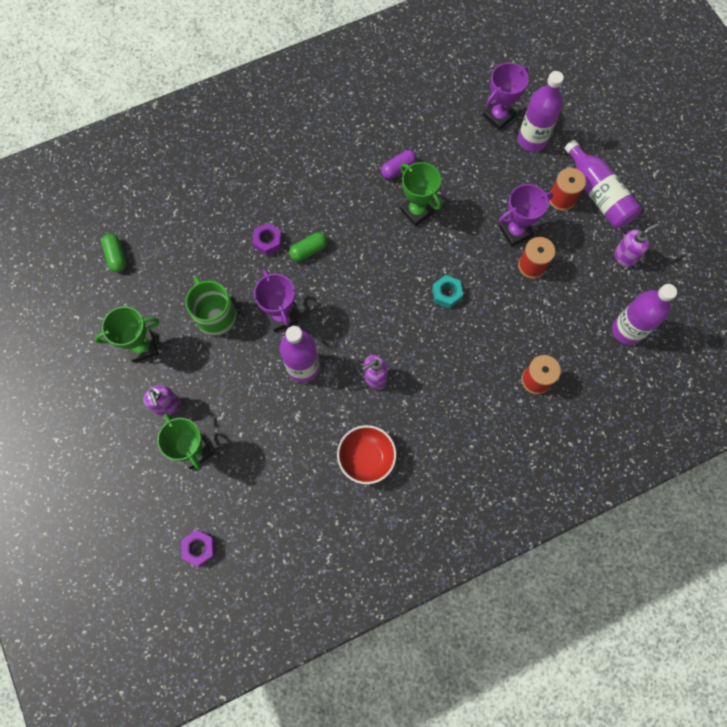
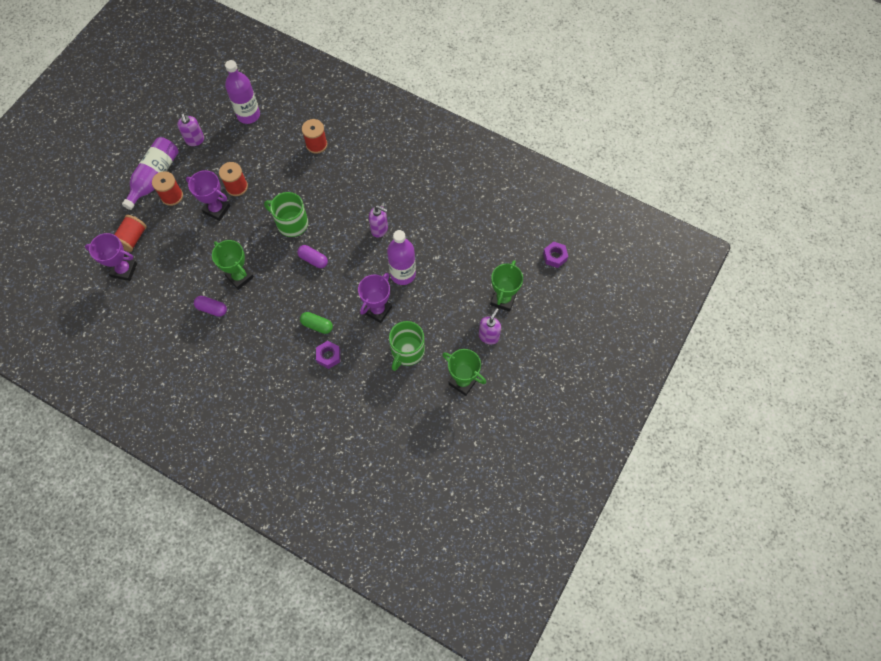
camera: 125 degrees left, 5 degrees down
(116, 256) = (412, 452): green capsule -> none
(366, 458) = (433, 203): red bowl -> none
(386, 289) = (313, 259): none -> purple capsule
(416, 211) = (240, 277): green trophy -> green trophy turned 60 degrees counterclockwise
(446, 294) = (291, 223): turquoise nut -> green mug
(532, 140) = (132, 238): purple bottle -> red spool
(624, 257) = (195, 140): purple soap dispenser -> purple soap dispenser turned 135 degrees counterclockwise

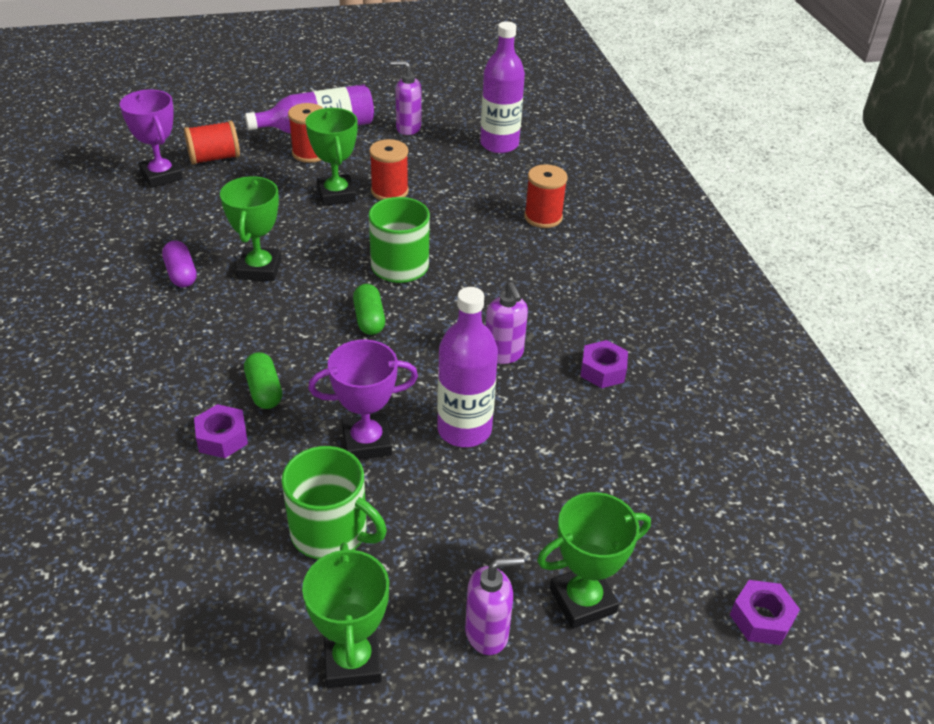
camera: 45 degrees right, 25 degrees down
(195, 140) = (408, 128): purple soap dispenser -> purple soap dispenser turned 75 degrees clockwise
(216, 209) = (336, 194): purple trophy -> green trophy
(313, 259) = (369, 319): purple capsule -> green capsule
(407, 351) = (331, 532): green mug -> green mug turned 135 degrees counterclockwise
(420, 204) = (602, 370): none -> purple nut

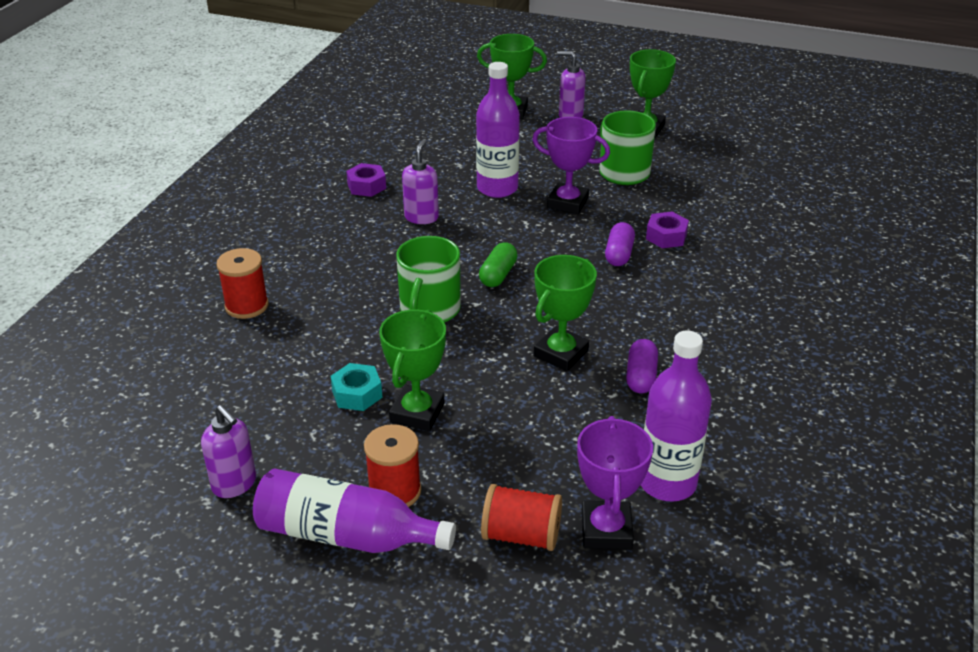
camera: 145 degrees left, 5 degrees down
(264, 390) = (619, 254): green capsule -> purple capsule
(389, 191) = (357, 394): red spool -> turquoise nut
(499, 144) = (166, 410): purple bottle -> purple bottle (667, 483)
(761, 618) = (433, 83): purple nut -> none

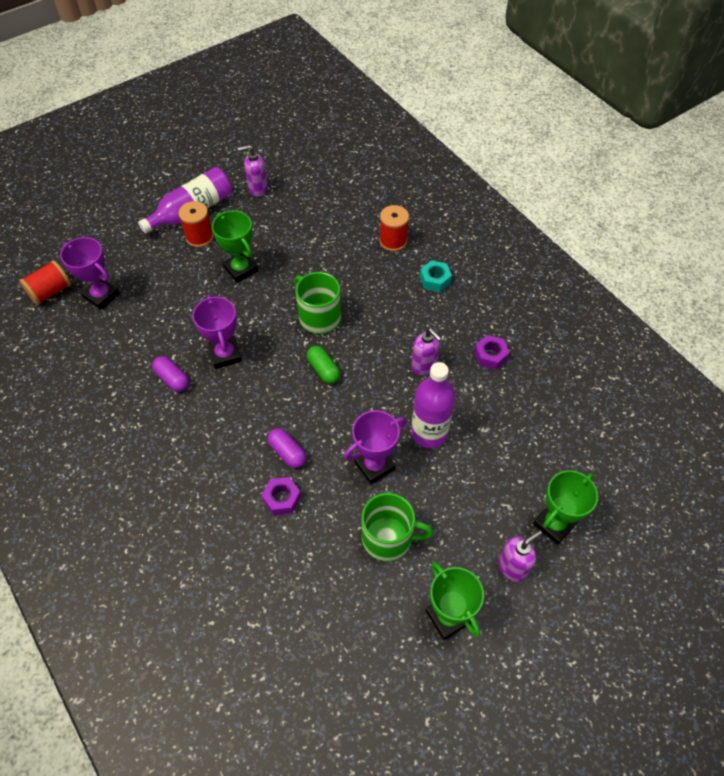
camera: 125 degrees right, 20 degrees up
(357, 394) = (276, 253): turquoise nut -> turquoise nut (435, 280)
(521, 535) = (131, 265): red spool -> red spool (50, 292)
(561, 353) = (225, 354): green trophy -> purple trophy
(667, 483) = (99, 337): purple bottle -> none

